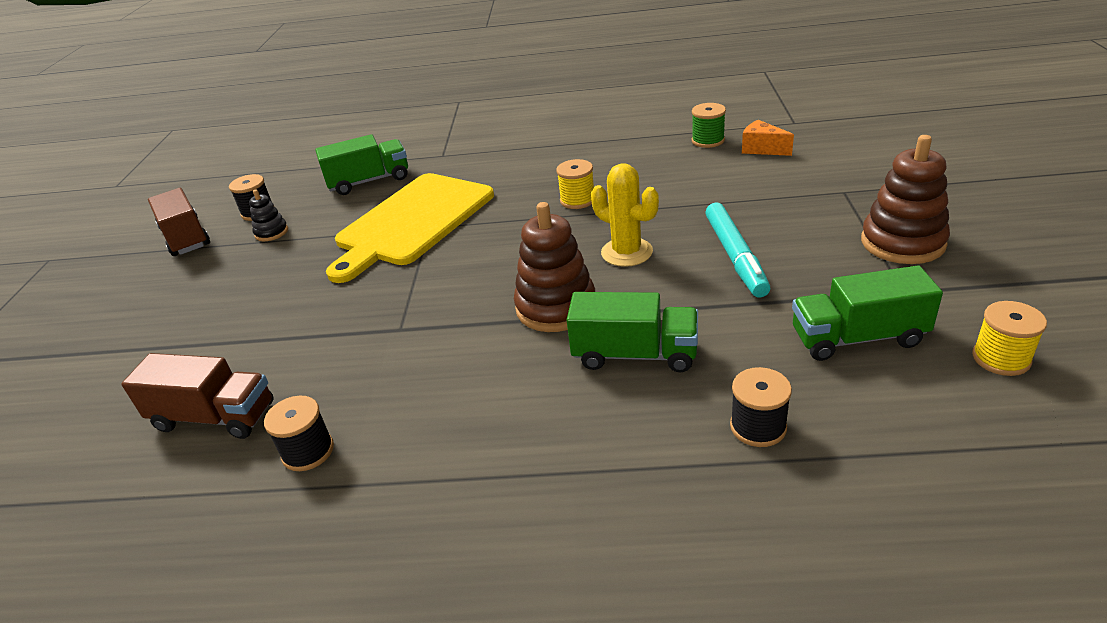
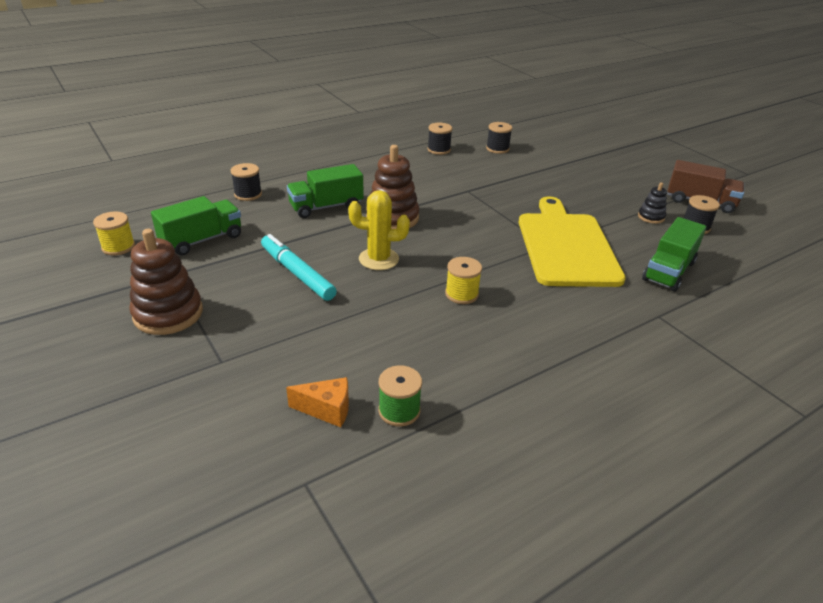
camera: 140 degrees right, 0 degrees up
(214, 417) = (497, 149): brown truck -> black spool

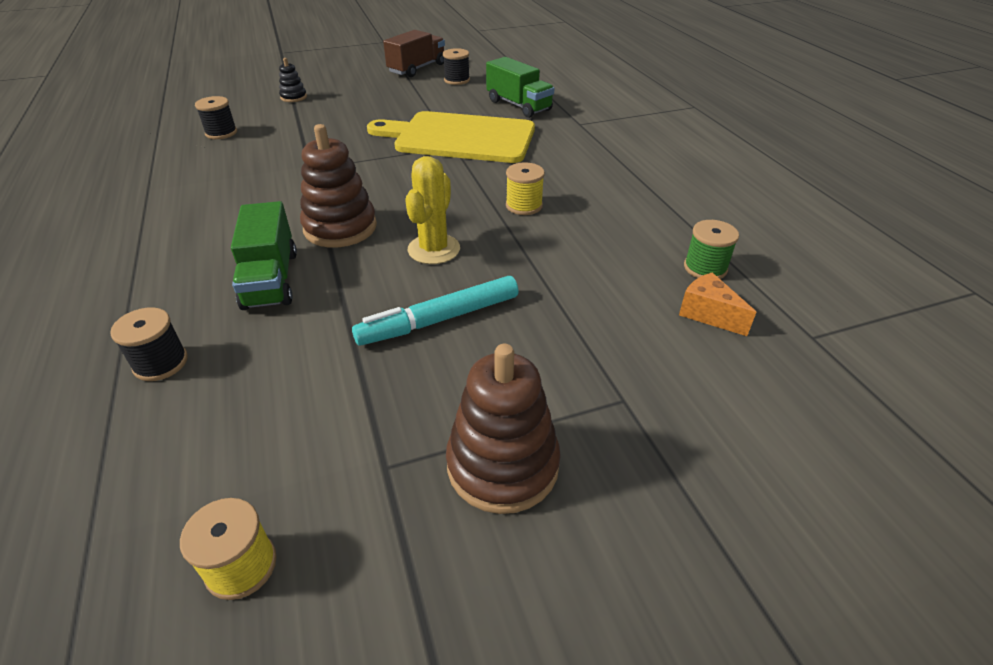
camera: 75 degrees left, 5 degrees up
(202, 240) = (289, 426): green truck -> none
(327, 410) = (708, 314): orange cheese -> orange cheese turned 60 degrees counterclockwise
(439, 150) = (182, 169): black spool -> none
(651, 217) = (430, 92): black stacking toy -> black stacking toy (293, 97)

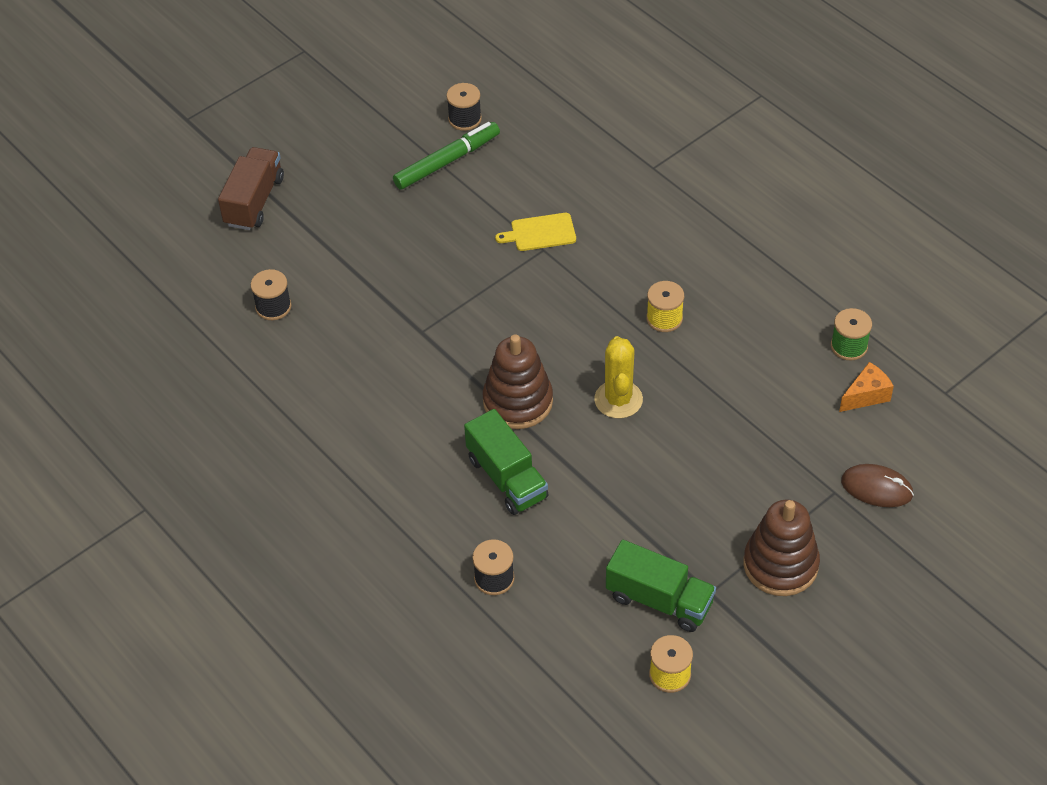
camera: 20 degrees left, 10 degrees up
(293, 97) = (295, 215): black stacking toy -> none
(417, 68) = (397, 106): brown truck -> brown truck (254, 201)
(425, 94) = (447, 161): none -> green marker
(439, 319) = (670, 470): turquoise marker -> none
(460, 137) = (540, 232): yellow cutting board -> yellow cutting board, size x0.42
(519, 105) = (569, 152): green truck -> green truck (659, 600)
(684, 413) = (876, 488): none -> brown mouse
(708, 314) = (866, 396): orange cheese -> orange cheese turned 120 degrees clockwise

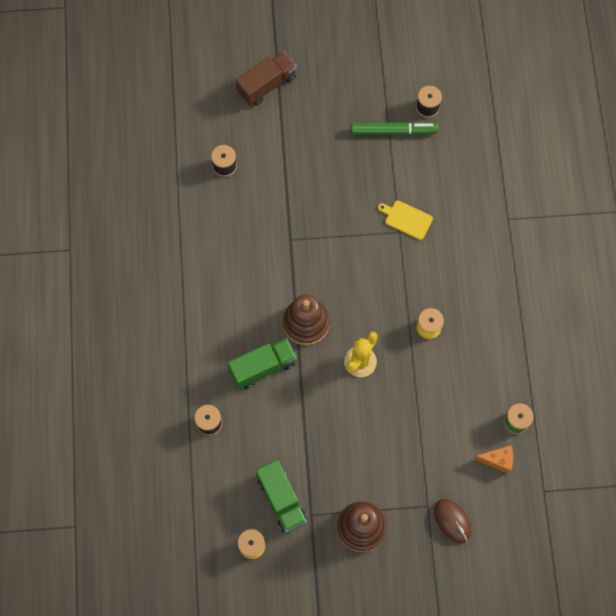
camera: 35 degrees right, 20 degrees up
(507, 478) = (263, 367): green truck -> green truck turned 120 degrees counterclockwise

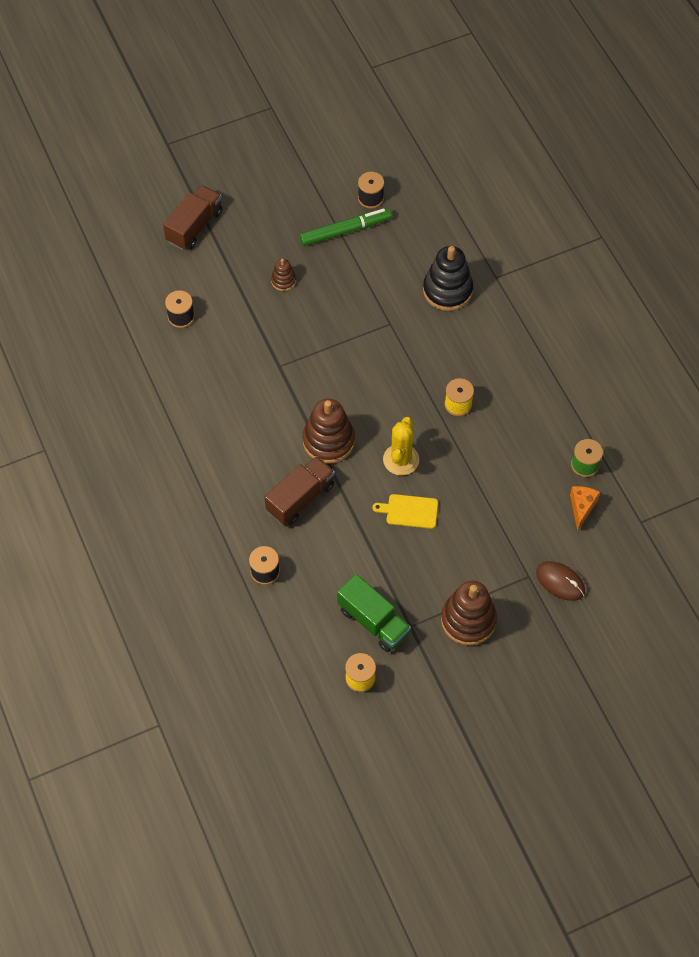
camera: 20 degrees left, 10 degrees down
(263, 367) = (300, 498): green truck -> brown truck
(323, 161) = (283, 280): none -> brown stacking toy
(407, 219) = (393, 309): yellow cutting board -> yellow cutting board (409, 511)
(460, 217) = (447, 290): none -> black stacking toy
(497, 460) = (581, 508): orange cheese -> orange cheese turned 60 degrees counterclockwise

